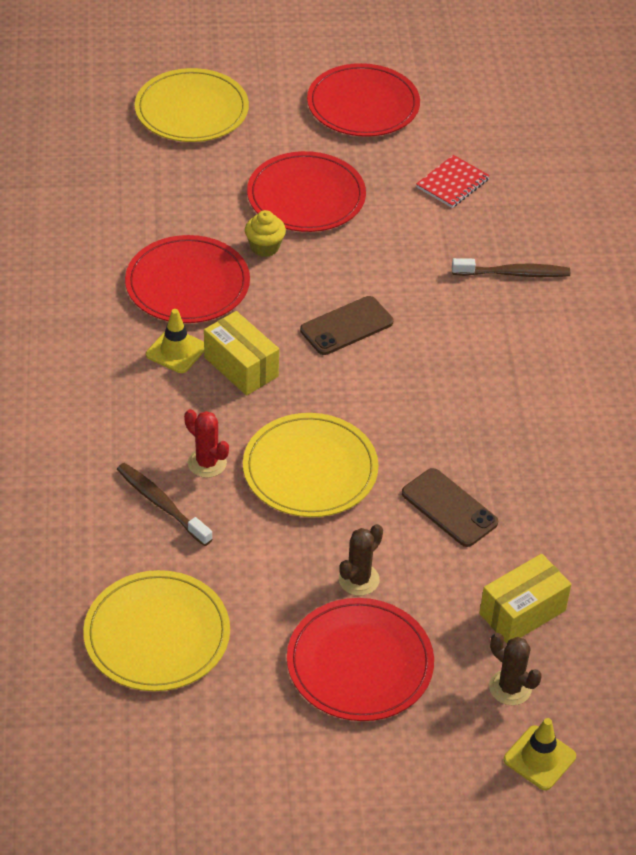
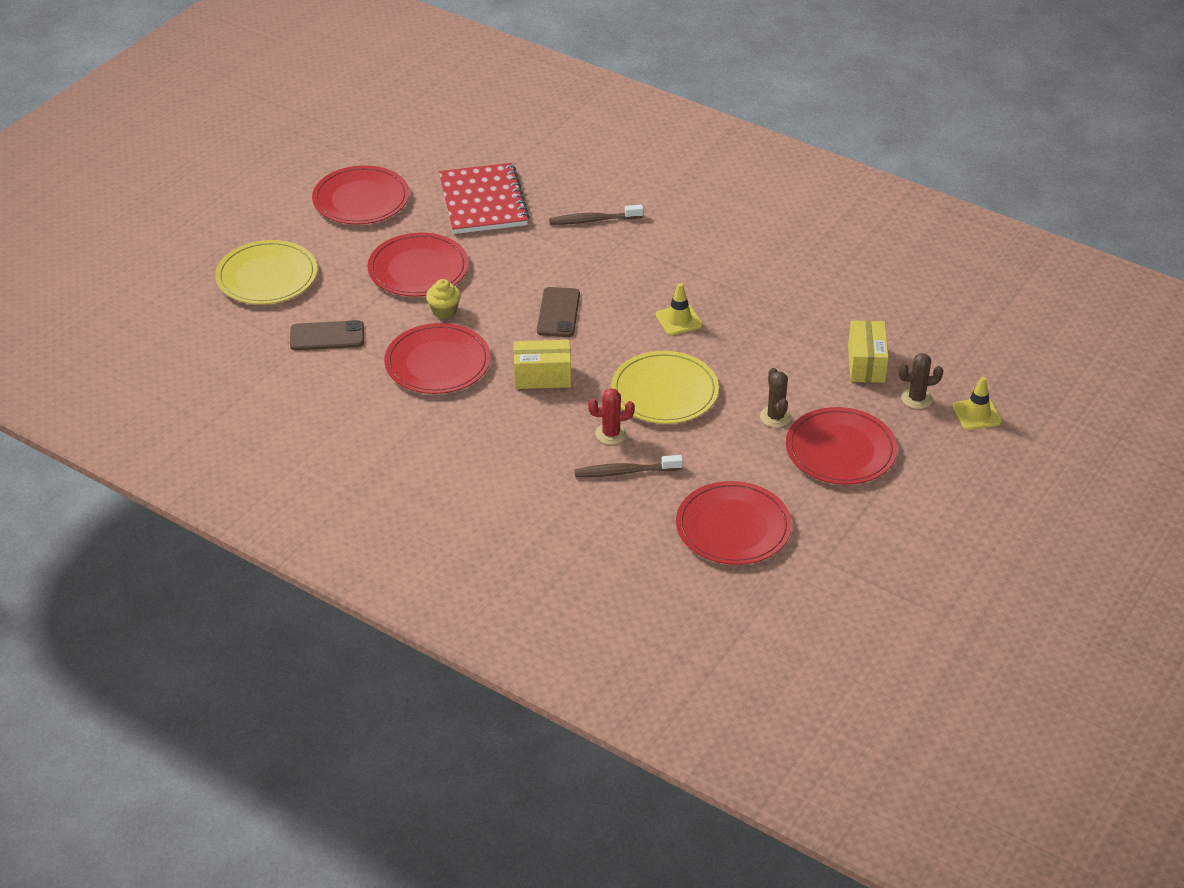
camera: 50 degrees left, 5 degrees down
(157, 634) = (733, 527): yellow plate -> red plate
(176, 351) = (495, 399): yellow traffic cone -> yellow traffic cone (679, 320)
(449, 508) = (757, 350): brown phone -> brown phone (327, 336)
(452, 183) = (483, 201): red notebook -> red notebook, size x1.96
(513, 274) = (593, 220): brown toothbrush -> brown toothbrush turned 135 degrees counterclockwise

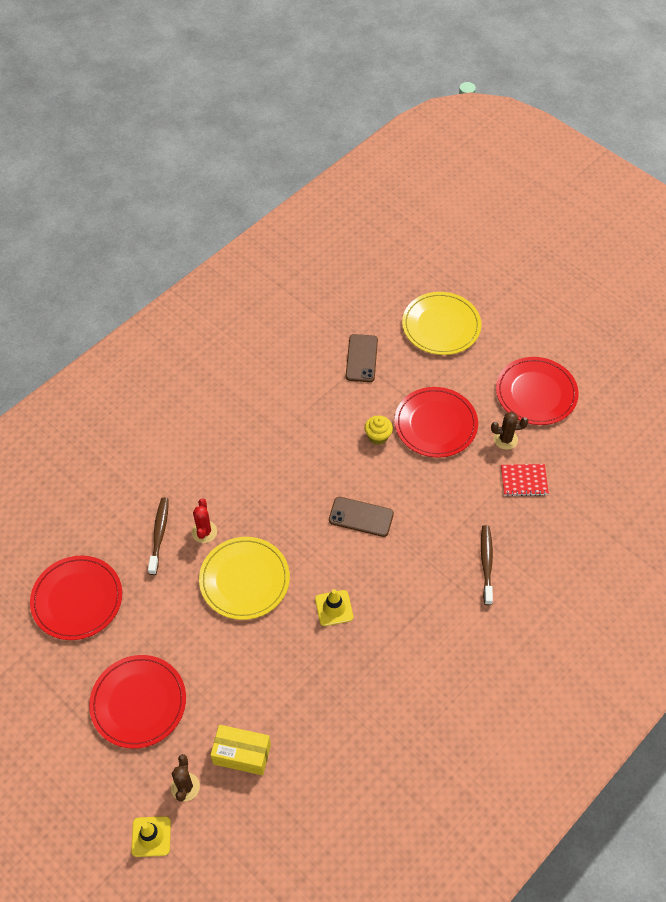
camera: 100 degrees right, 15 degrees up
(437, 363) = (315, 425): red plate -> none
(483, 201) = (524, 481): red notebook -> red notebook, size x0.51
(542, 377) = (283, 494): yellow box -> none
(775, 417) = (192, 659): brown cactus -> brown cactus (505, 439)

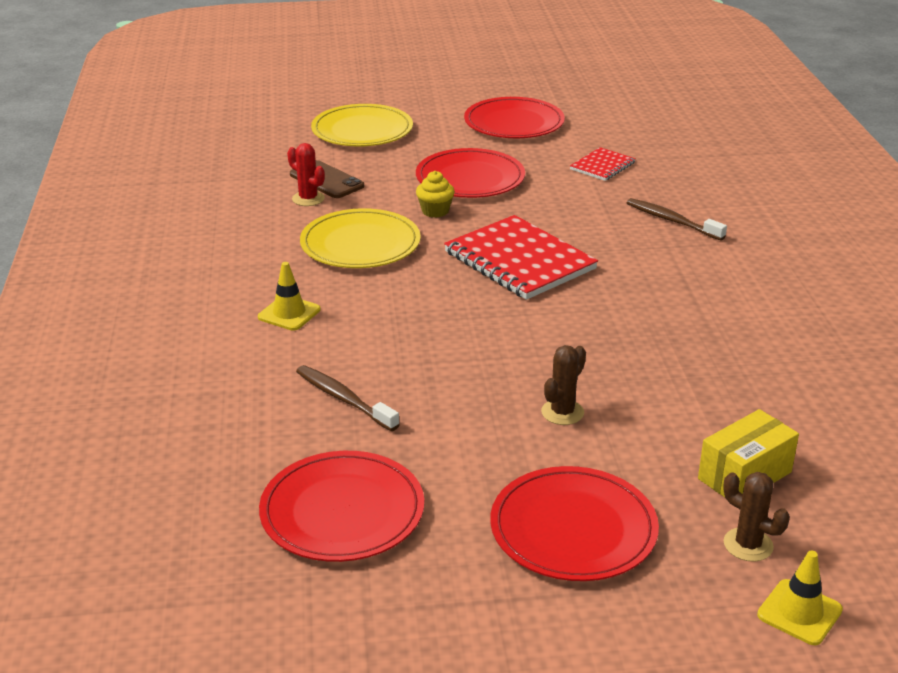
camera: 50 degrees left, 25 degrees down
(204, 532) = (390, 365): red cactus -> red cactus (308, 199)
(244, 579) = (497, 366): yellow plate -> yellow plate (360, 244)
(334, 608) = (614, 325): yellow traffic cone -> yellow traffic cone (289, 313)
(361, 517) = (519, 261): brown phone -> red notebook
(505, 439) = (542, 155): brown cactus -> brown cactus (562, 412)

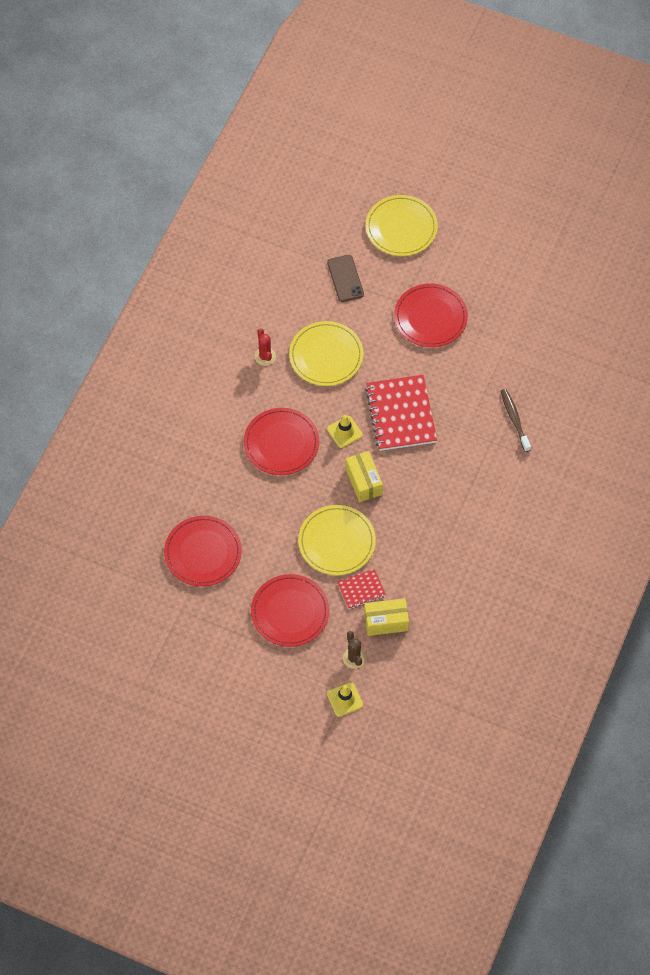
camera: 30 degrees right, 30 degrees up
(289, 313) = (254, 401): yellow traffic cone -> yellow traffic cone (344, 432)
(308, 199) = (323, 294): red cactus -> red cactus (265, 356)
(344, 399) = (244, 481): brown toothbrush -> none
(435, 211) = (387, 343): yellow cupcake -> none
(514, 122) = (503, 264): red plate -> red plate (281, 443)
(535, 337) = (363, 482): none -> yellow box
(562, 412) = (336, 542): brown cactus -> yellow plate
(602, 166) = (520, 343): red notebook -> red notebook (361, 590)

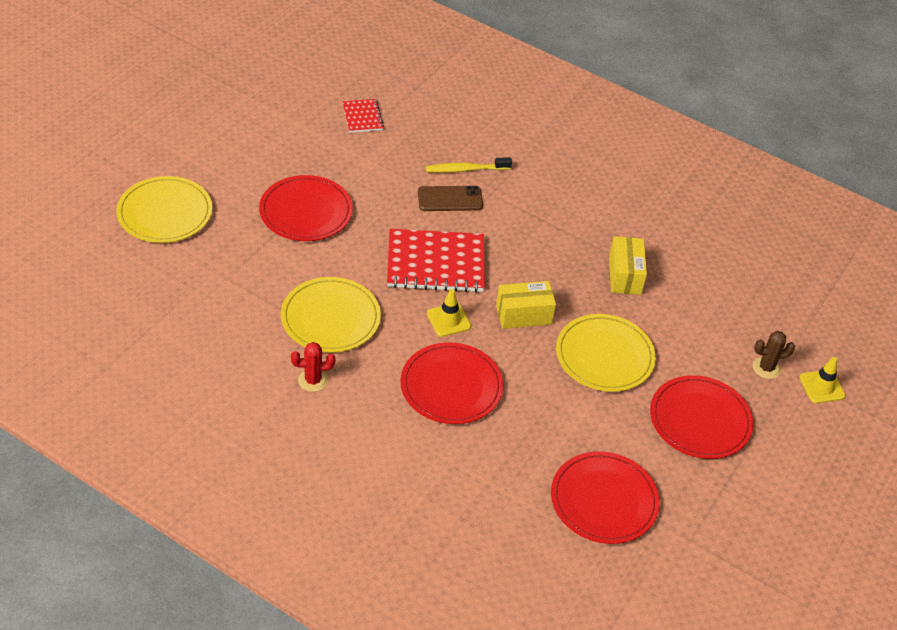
camera: 85 degrees left, 15 degrees down
(345, 278) = (220, 278): brown phone -> brown phone (450, 199)
(361, 590) = (673, 344): red notebook -> red notebook (362, 117)
(386, 622) = (718, 329): yellow box -> yellow box (624, 275)
(514, 419) = (465, 169): brown toothbrush -> yellow toothbrush

